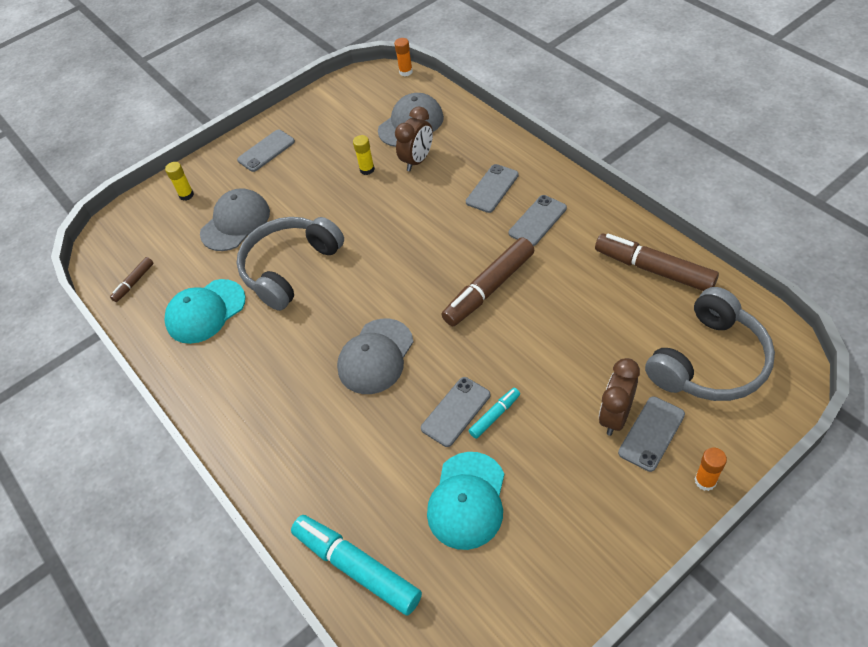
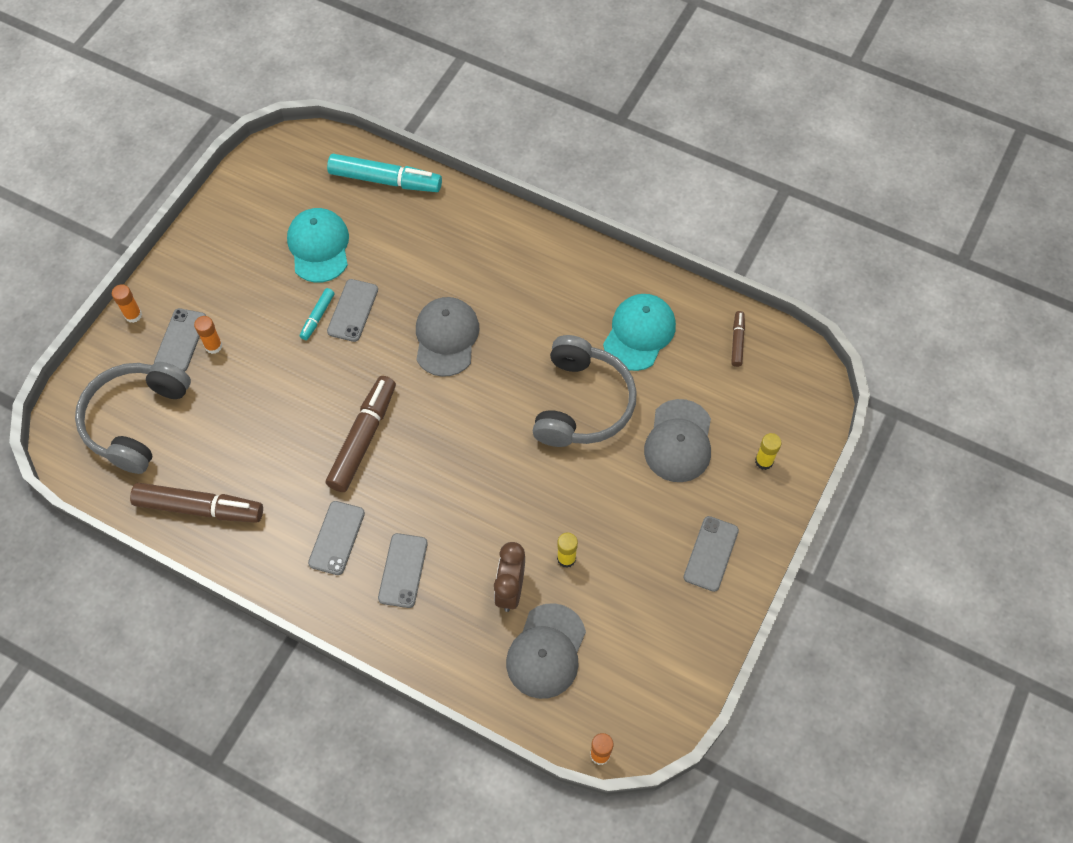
camera: 150 degrees right, 10 degrees up
(615, 416) = (213, 346): brown clock -> orange glue stick

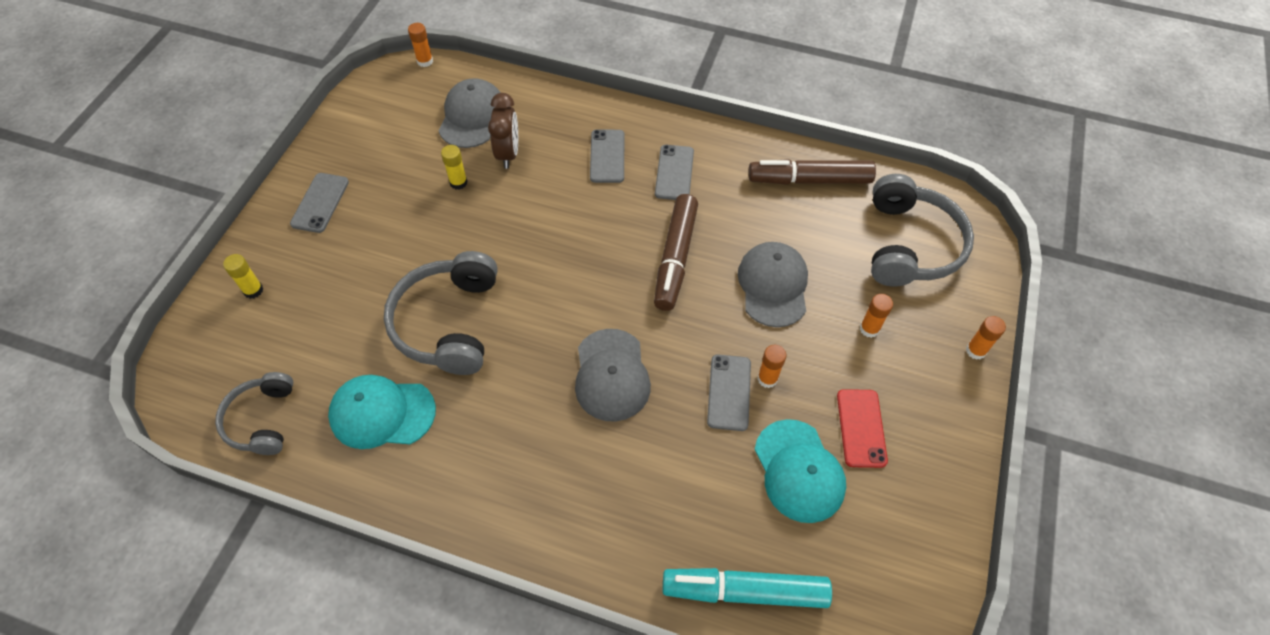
camera: 170 degrees right, 5 degrees down
(180, 340) = (908, 330): grey phone -> none
(258, 269) = (861, 428): none -> red phone
(317, 317) = (767, 379): turquoise marker -> orange glue stick
(639, 333) = (382, 413): turquoise cap -> turquoise cap turned 75 degrees clockwise
(679, 441) = (343, 298): grey cap -> grey cap (773, 285)
(737, 341) = (262, 420): brown marker -> grey headphones

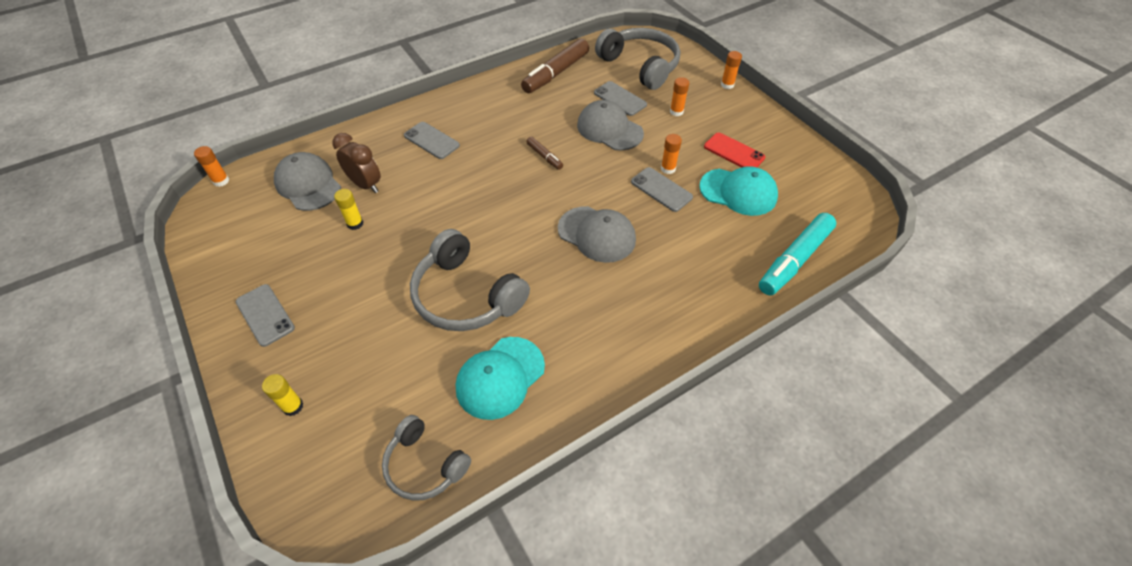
camera: 50 degrees left, 5 degrees down
(674, 173) = (482, 120): grey phone -> grey phone (620, 99)
(675, 258) = (544, 156): brown marker -> brown marker, size x0.49

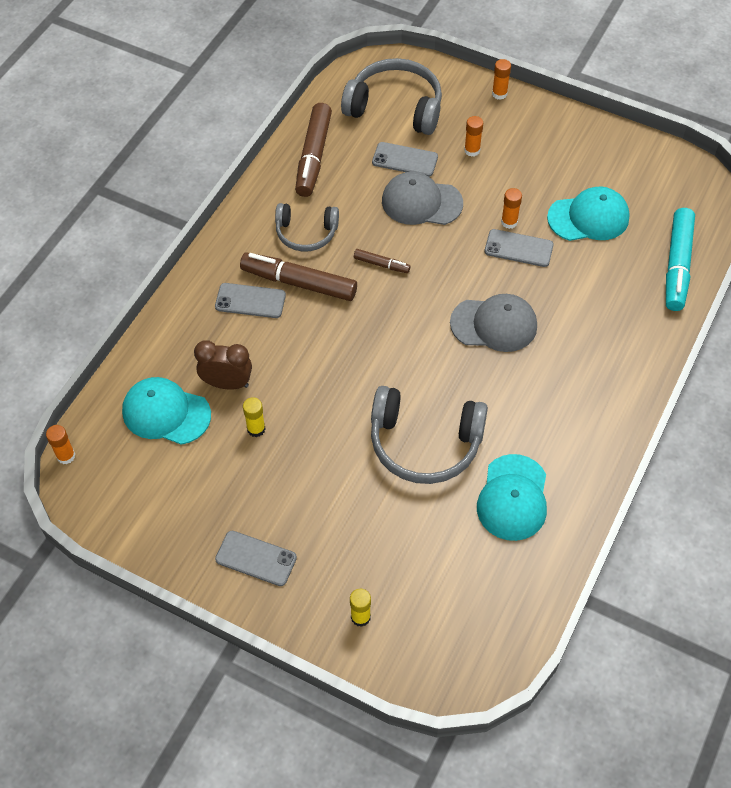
camera: 30 degrees left, 5 degrees up
(308, 184) = (166, 413): grey cap -> turquoise cap
(424, 465) = (510, 598): grey headphones -> grey headphones (306, 233)
(475, 143) = (299, 283): none -> brown marker
(734, 152) = (557, 174): red phone -> none

